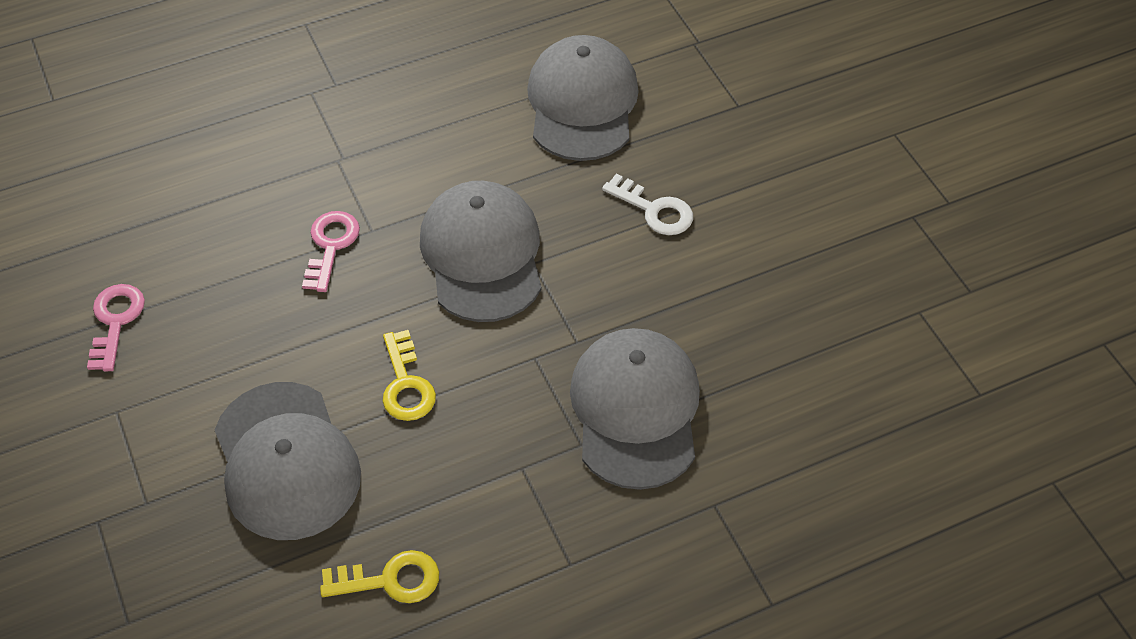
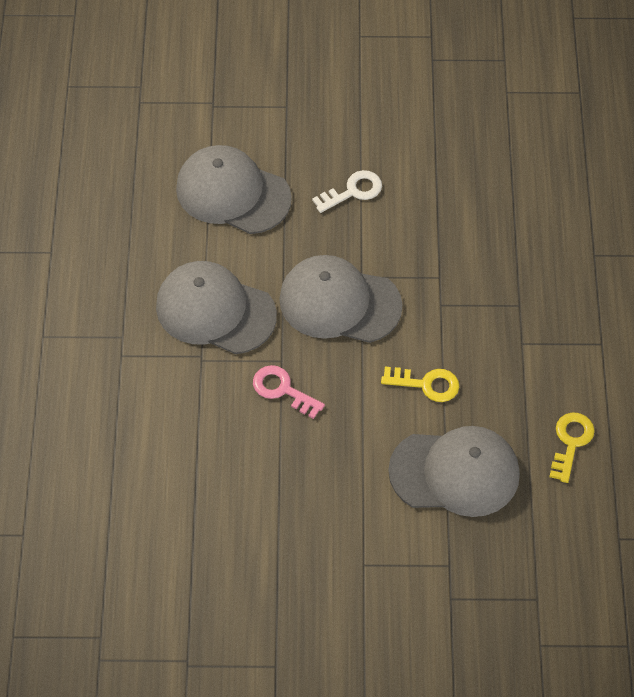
camera: 65 degrees left, 5 degrees up
(115, 321) = (282, 545): pink key -> none
(635, 410) = (508, 267): grey cap -> grey cap (215, 310)

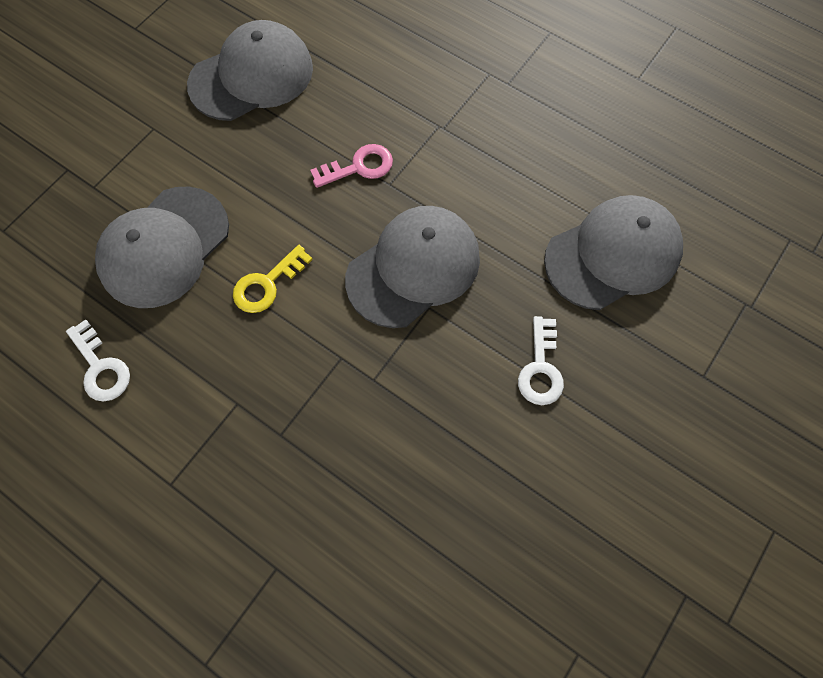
camera: 125 degrees right, 10 degrees up
(215, 310) = (482, 163): grey cap -> grey cap (252, 76)
(571, 442) = (100, 367): yellow key -> white key

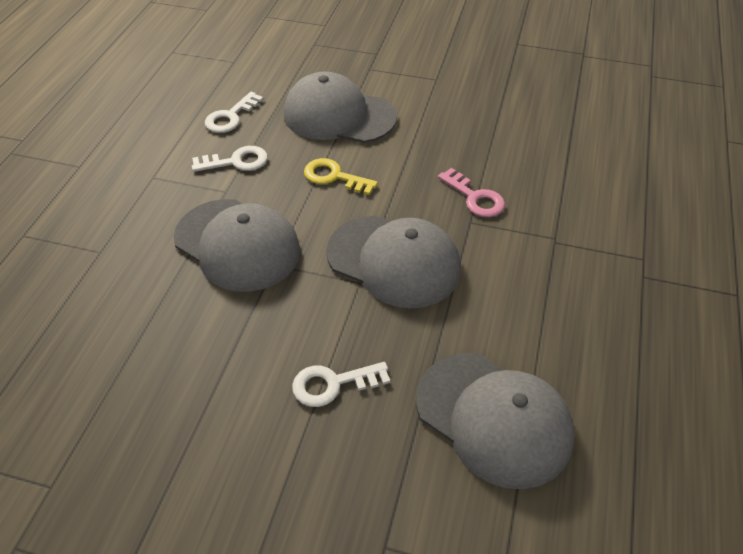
camera: 70 degrees right, 20 degrees down
(190, 380) = (236, 162): none -> white key
(252, 76) = (519, 112): grey cap -> grey cap (237, 245)

